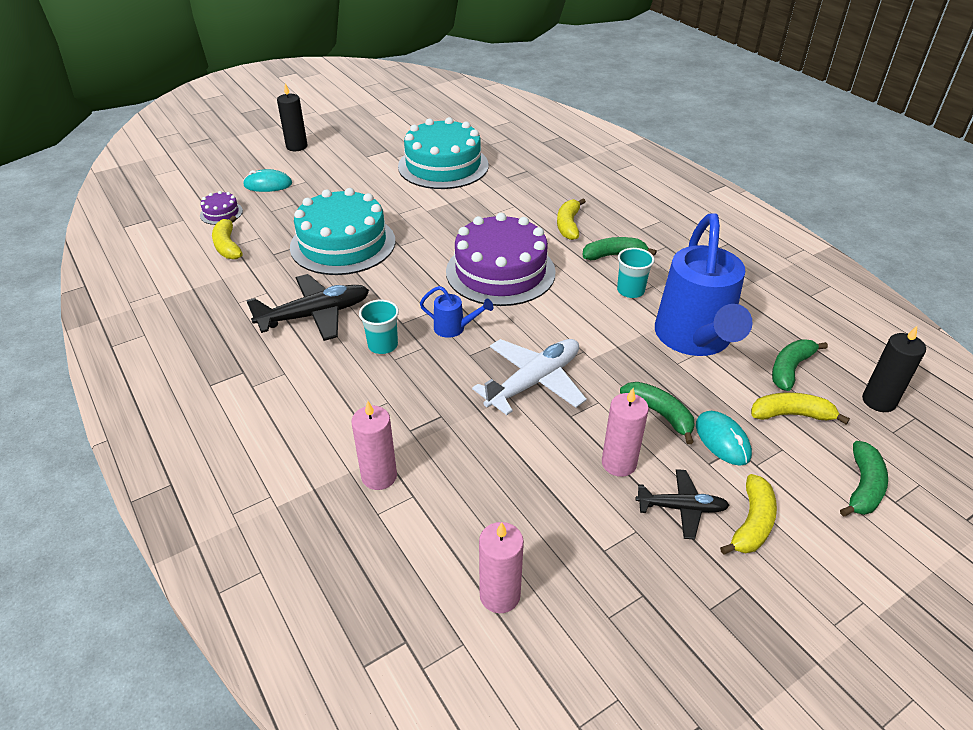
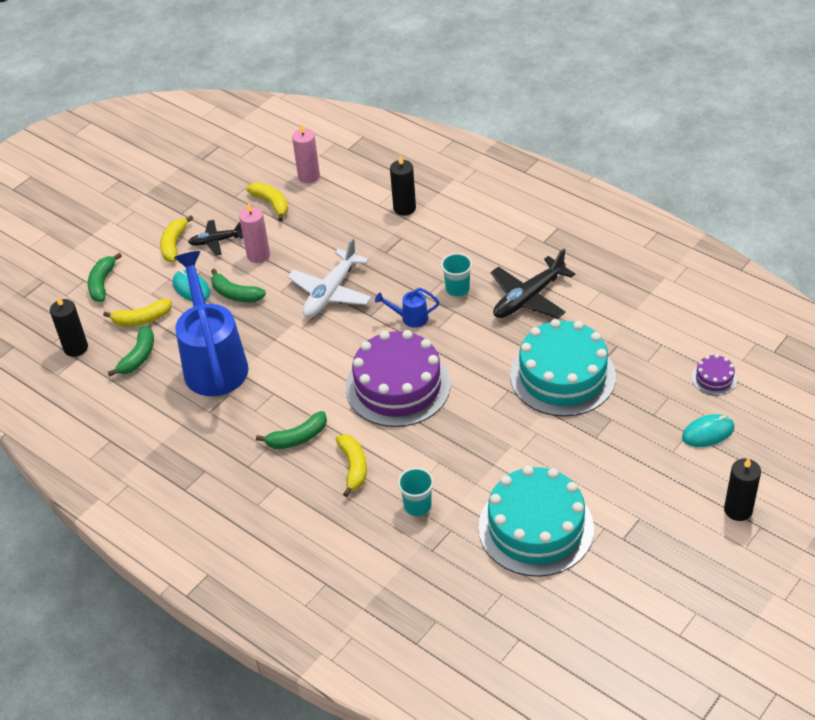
camera: 165 degrees right, 5 degrees up
(227, 246) = (666, 342): yellow banana -> yellow banana (271, 204)
(379, 476) = (404, 208): pink candle -> black candle
(630, 291) = (274, 398): turquoise cup -> turquoise cup (417, 505)

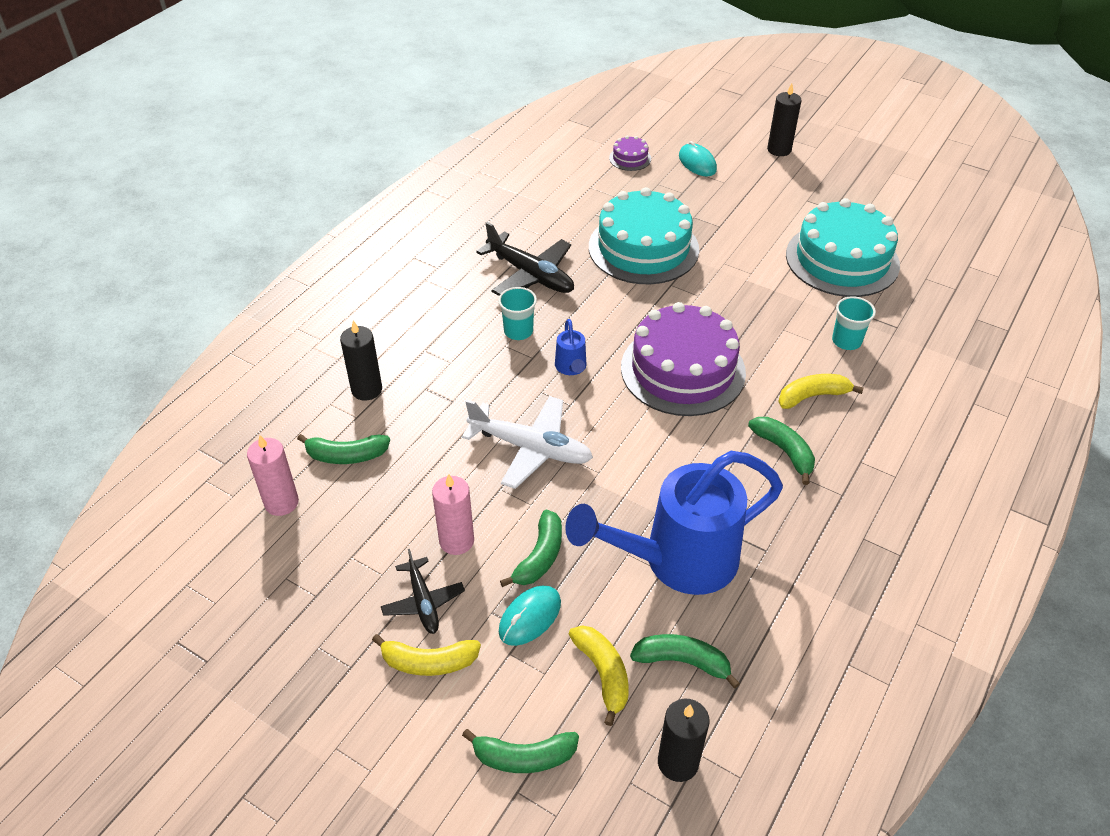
camera: 100 degrees left, 0 degrees up
(271, 204) = (341, 541): yellow banana -> none
(343, 202) = (346, 455): none -> green banana

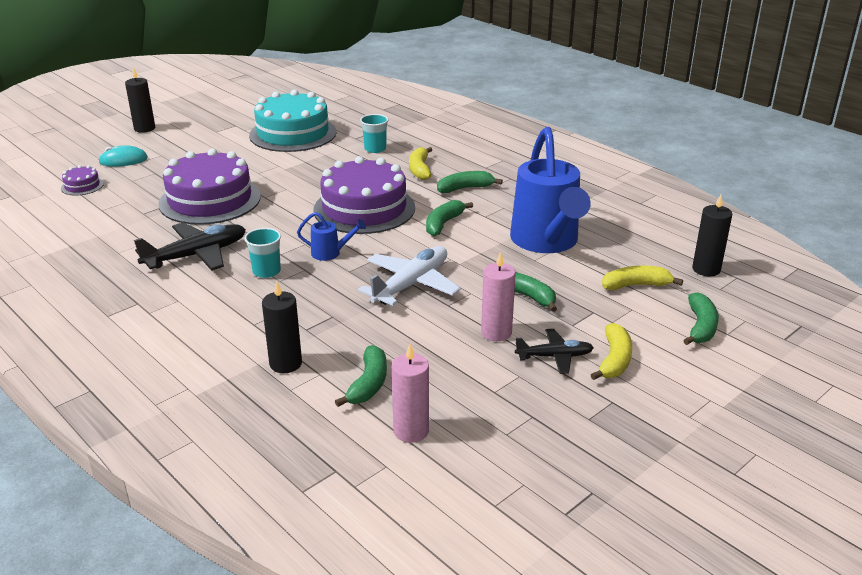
camera: 75 degrees left, 15 degrees down
(530, 617) = (581, 308): turquoise mouse -> none
(643, 248) = (210, 200): turquoise cake -> purple cake
(682, 661) = (630, 255): green banana -> green banana (443, 224)

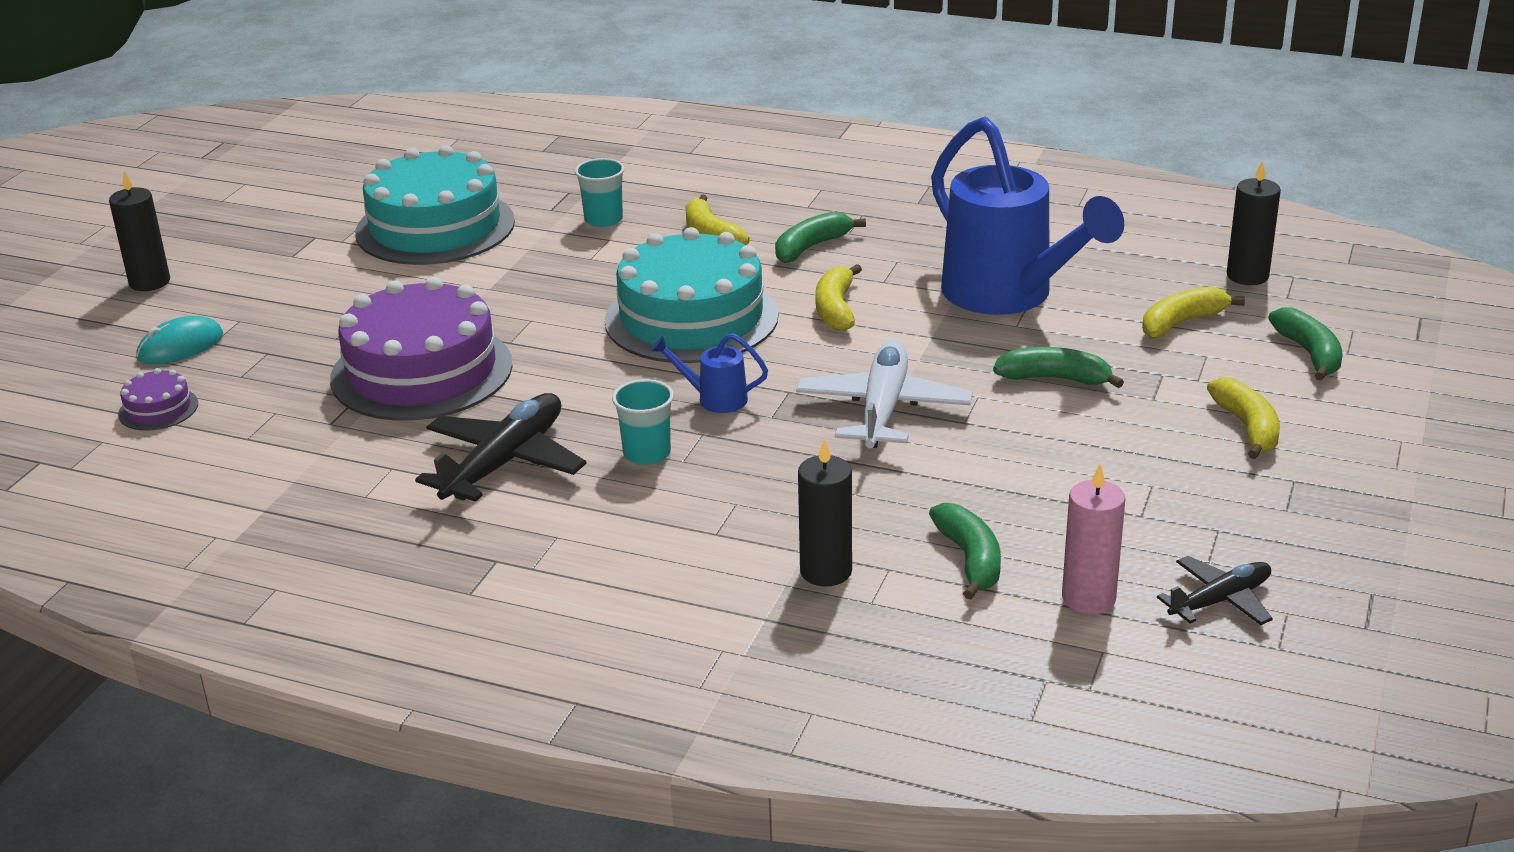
camera: 25 degrees left, 0 degrees up
(330, 253) = (715, 399): blue watering can -> blue watering can turned 150 degrees counterclockwise
(364, 208) = (691, 318): purple cake -> turquoise cake
(443, 224) = (836, 309): green banana -> yellow banana
(496, 332) = (1066, 439): pink candle -> none
(554, 356) = (1171, 447): black plane -> black plane (1220, 600)

